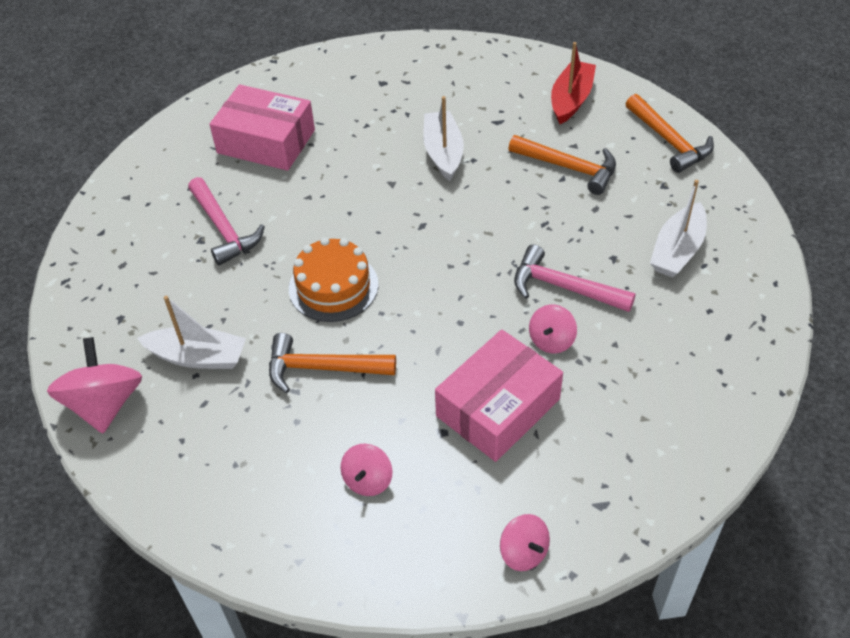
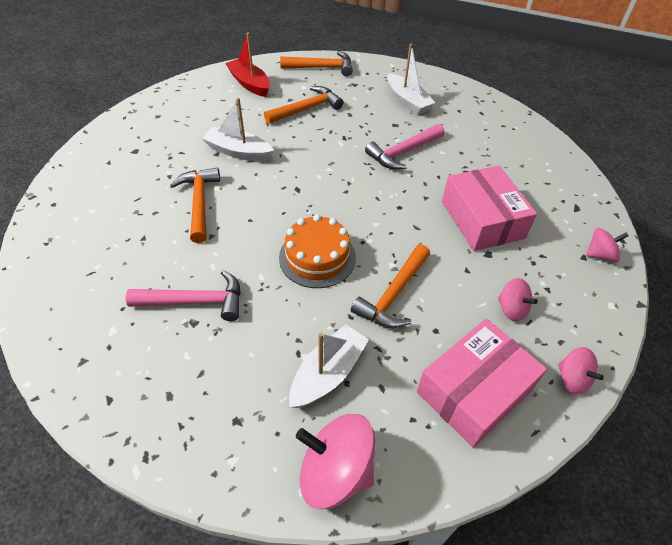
camera: 65 degrees left, 0 degrees up
(266, 141) = (122, 237): pink box -> pink box (474, 391)
(345, 165) = (199, 203): none -> orange hammer
(551, 340) = (442, 175): pink spinning top -> pink spinning top (572, 379)

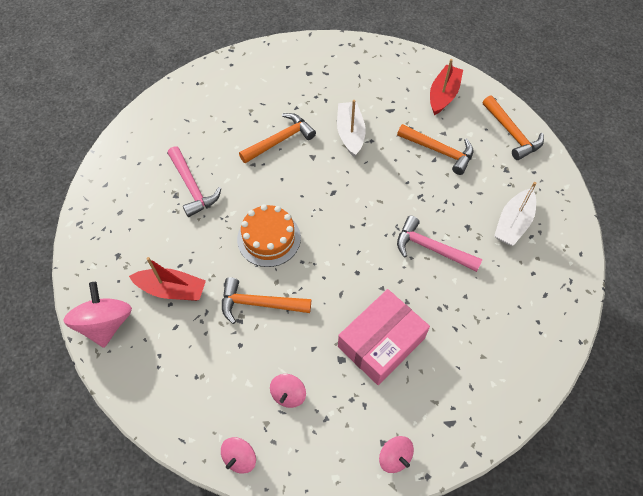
camera: 65 degrees right, 10 degrees up
(327, 373) = (171, 289): white boat -> red boat
(474, 391) = (198, 388): pink box -> none

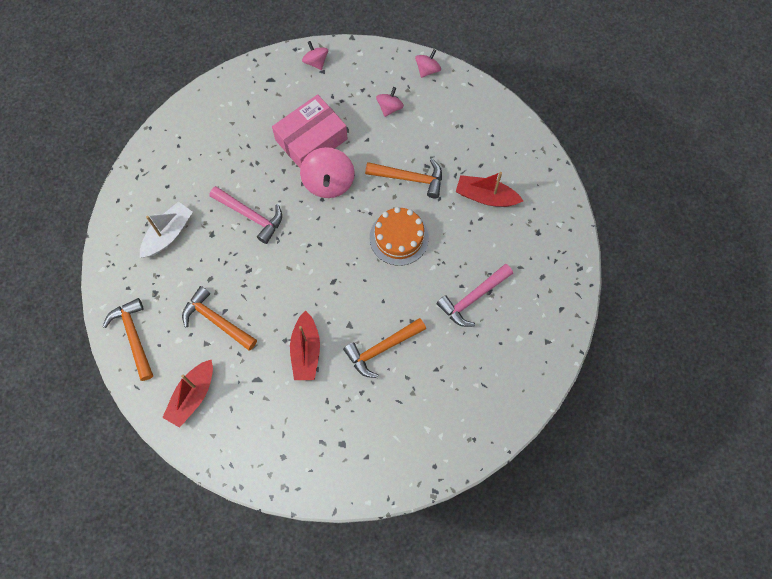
camera: 175 degrees left, 10 degrees up
(106, 324) = (539, 172): pink spinning top -> pink spinning top (328, 182)
(192, 187) = (473, 298): pink hammer -> pink hammer turned 105 degrees counterclockwise
(350, 133) = (306, 351): white boat -> red boat

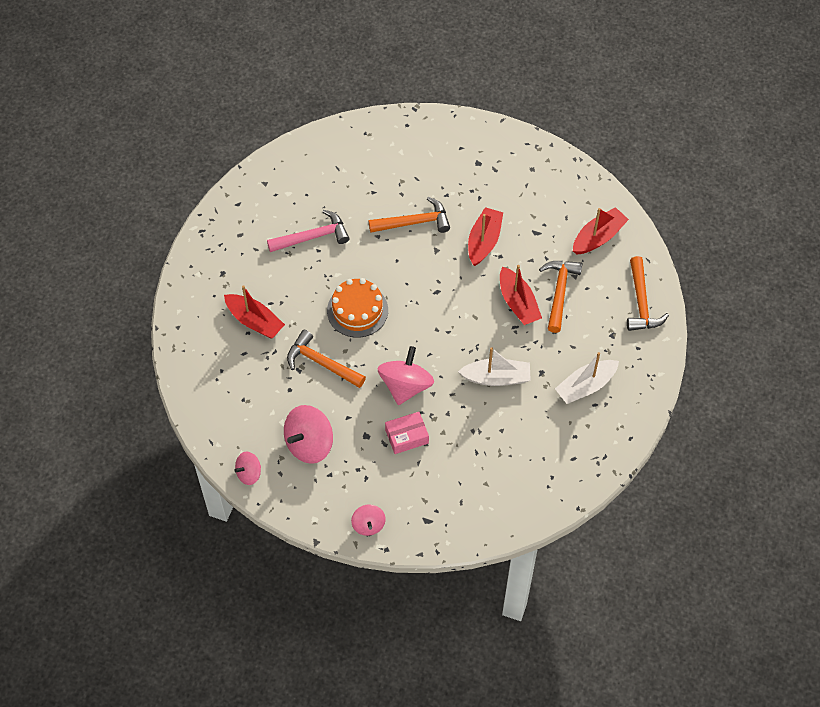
camera: 160 degrees left, 10 degrees down
(216, 320) = (559, 292): orange hammer -> orange hammer turned 135 degrees counterclockwise
(251, 216) = (496, 378): pink hammer -> white boat
(253, 295) = (518, 303): none -> red boat
(311, 139) = (406, 436): pink box -> pink box, size x0.57
(389, 107) = (309, 444): pink spinning top -> pink spinning top, size x1.77

